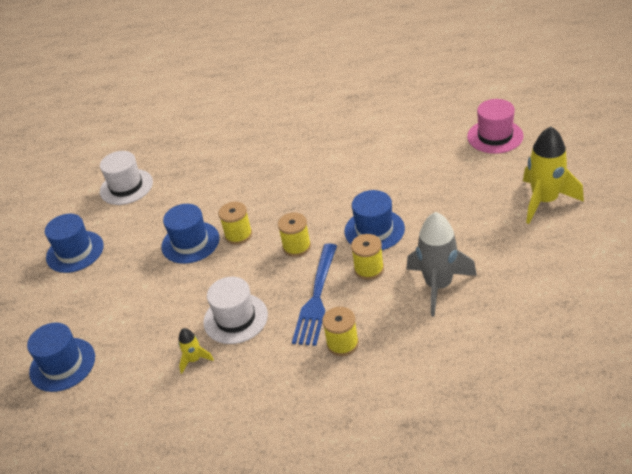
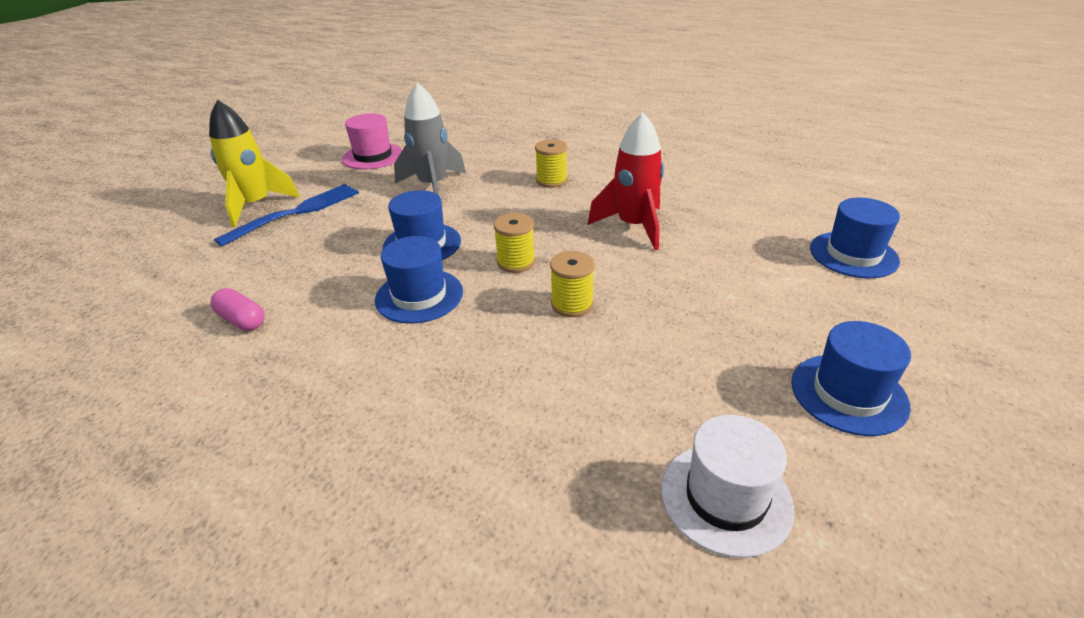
camera: 155 degrees left, 5 degrees down
(190, 242) = (643, 323): blue hat -> blue hat (419, 296)
(194, 360) = (694, 212): yellow rocket -> none
(235, 318) = (633, 226): white hat -> red rocket
(316, 297) = (541, 214): blue fork -> blue fork (295, 213)
(369, 269) = (470, 216): yellow spool -> none
(409, 145) = (242, 320): none -> pink capsule
(495, 136) = (158, 281): pink hat -> pink hat (373, 156)

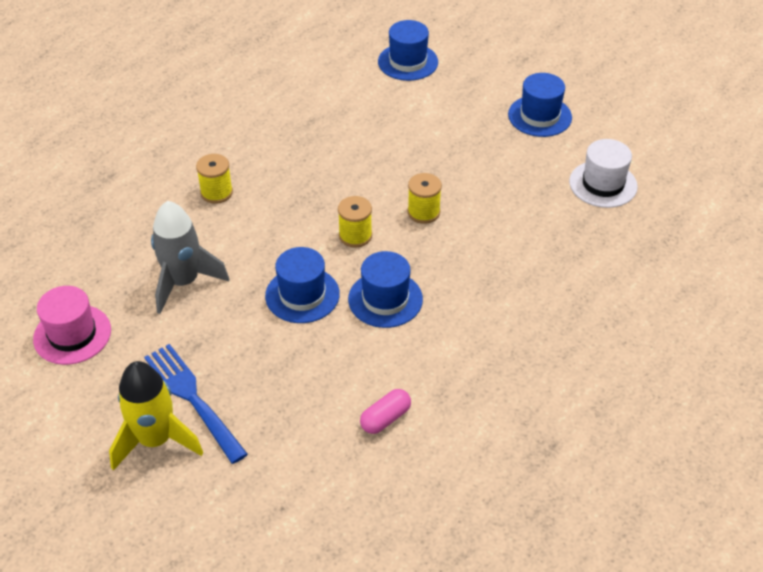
camera: 80 degrees left, 10 degrees up
(633, 226) = (326, 157): red rocket -> none

